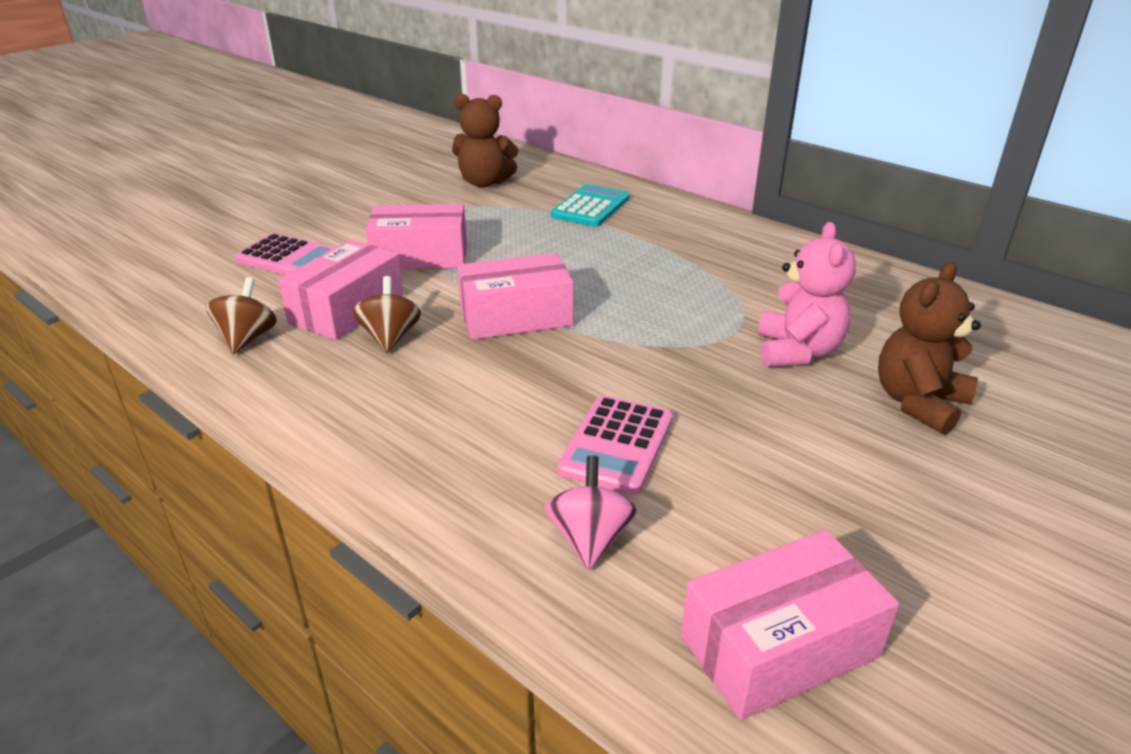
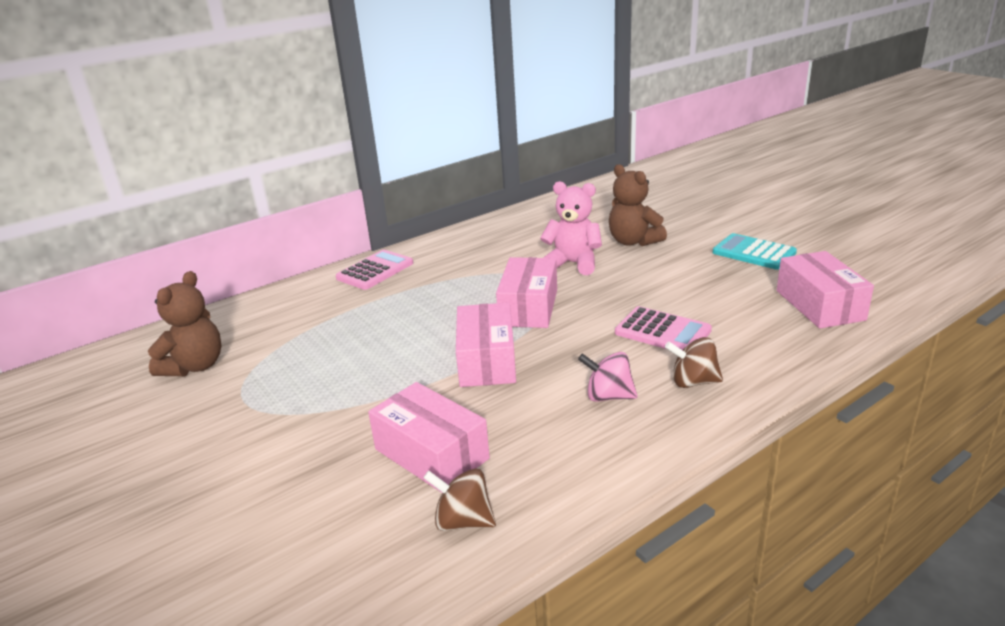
camera: 75 degrees left, 5 degrees down
(289, 258) = (286, 505): pink calculator -> pink calculator (375, 271)
(390, 337) = (495, 426): brown spinning top -> brown spinning top (693, 382)
(420, 256) = (344, 409): pink box -> pink box (529, 307)
(590, 207) = (307, 313): turquoise calculator -> turquoise calculator (753, 253)
(590, 538) = (750, 348): pink spinning top -> pink spinning top (608, 396)

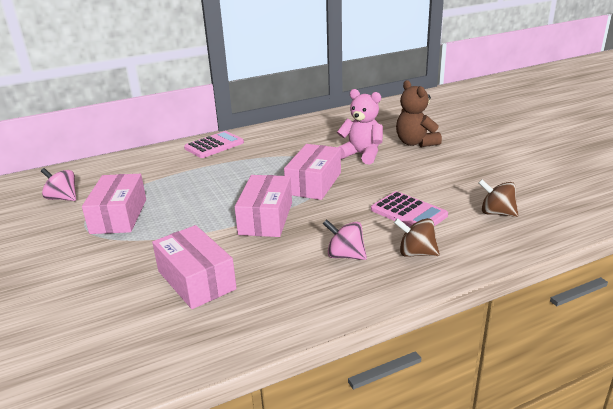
camera: 10 degrees right, 0 degrees up
(195, 366) = (62, 198): brown teddy bear -> pink spinning top
(463, 521) = (197, 331): brown spinning top -> brown spinning top (496, 213)
(753, 253) = (508, 161): turquoise calculator -> none
(820, 305) = (546, 206): pink box -> pink box (119, 216)

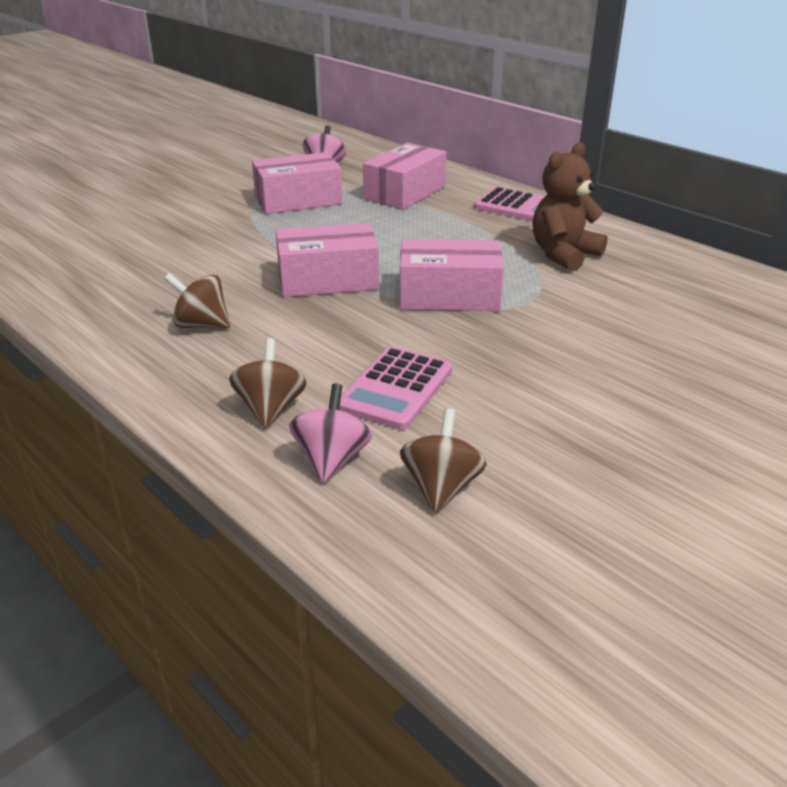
camera: 70 degrees right, 5 degrees up
(196, 280) = (176, 268): pink box -> pink box (405, 193)
(300, 272) = (201, 325): none -> brown spinning top
(345, 255) = (249, 350): pink spinning top -> pink spinning top (331, 459)
(361, 155) = (584, 320): pink teddy bear -> none
(415, 143) = (689, 368): brown teddy bear -> brown teddy bear (563, 255)

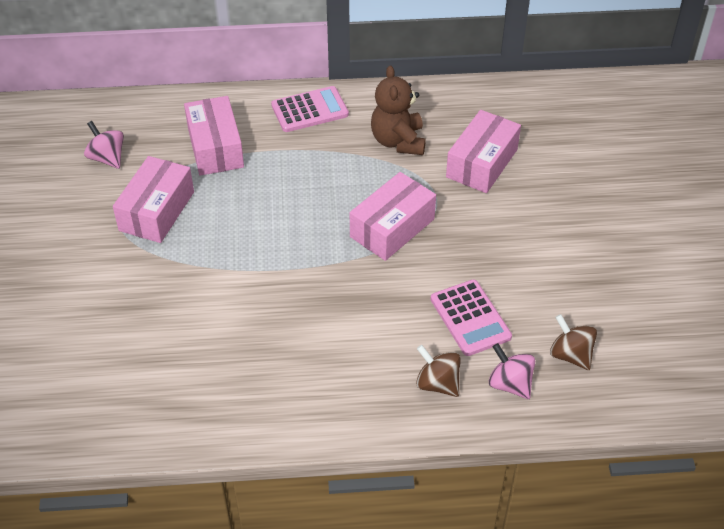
camera: 50 degrees left, 15 degrees up
(201, 325) = (304, 367): brown spinning top -> none
(328, 280) = (309, 271): pink box -> pink box (482, 163)

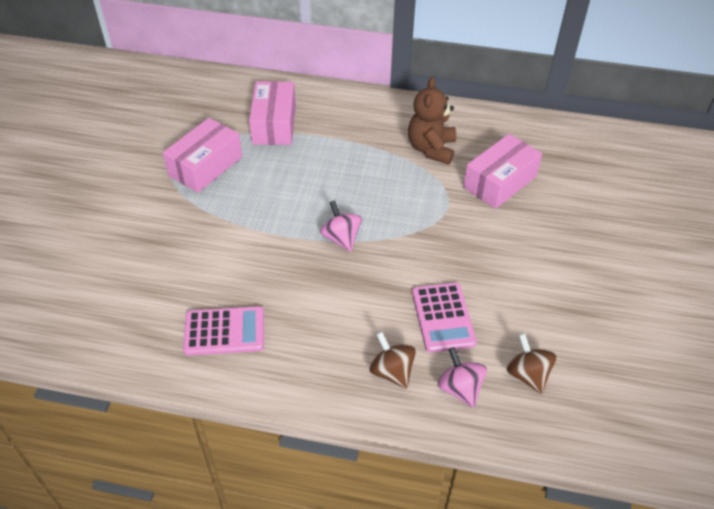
camera: 15 degrees right, 0 degrees up
(107, 158) = (184, 116): pink spinning top -> pink spinning top (341, 238)
(310, 110) = (364, 109): pink calculator -> pink calculator (224, 331)
(392, 228) = (400, 221): pink box -> none

